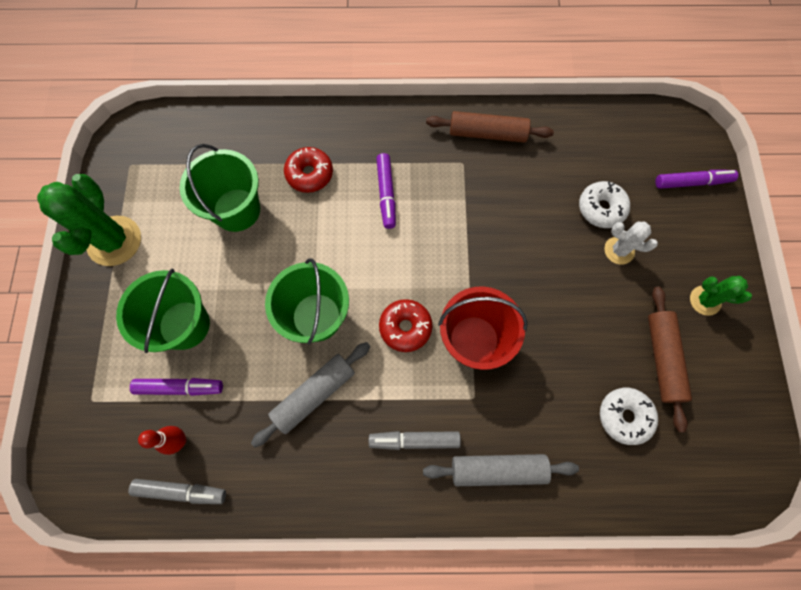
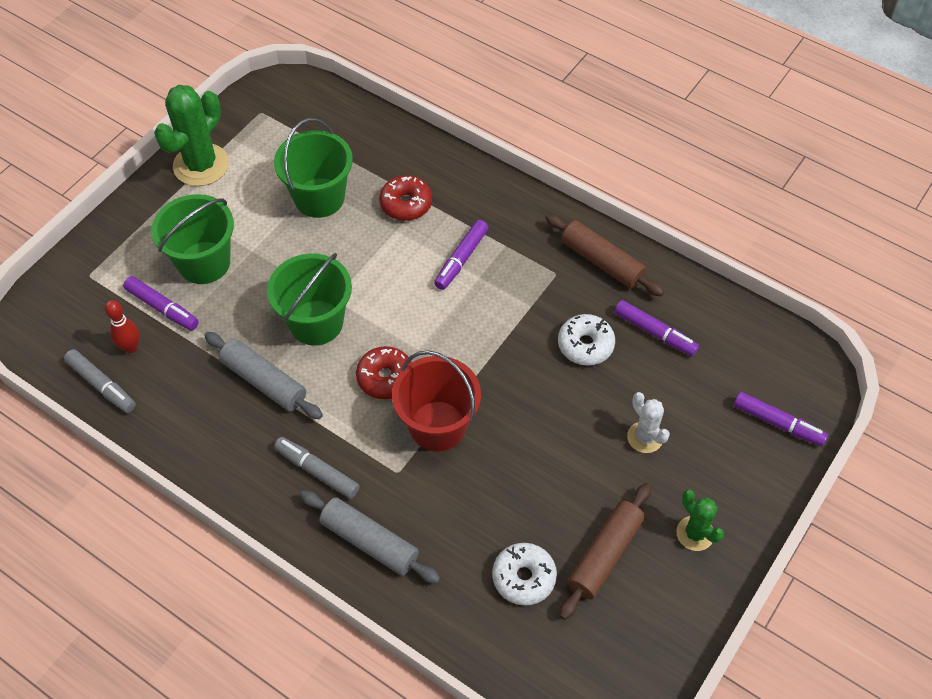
camera: 35 degrees right, 15 degrees down
(314, 395) = (264, 382): grey rolling pin -> grey rolling pin turned 45 degrees clockwise
(564, 166) = (655, 333): none -> purple marker
(601, 208) = (659, 391): white donut -> white donut (585, 345)

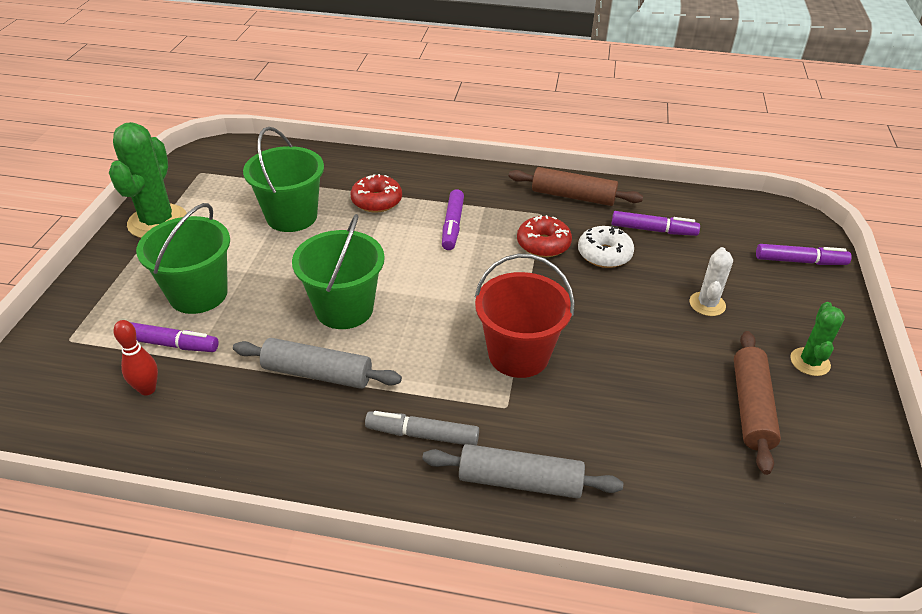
camera: 25 degrees left, 15 degrees down
(102, 385) = (127, 436): grey marker -> none
(385, 378) = (441, 332): red donut -> red donut (543, 244)
(524, 577) = (695, 455): white donut -> none
(645, 437) = (707, 304): white cactus -> white cactus turned 75 degrees clockwise
(695, 533) = (810, 362): green cactus -> green cactus turned 75 degrees clockwise

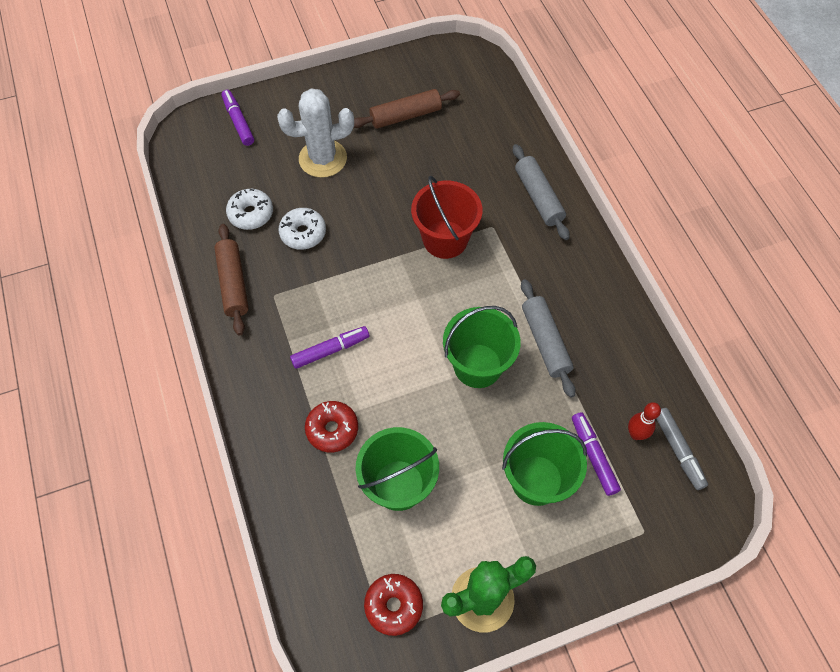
camera: 120 degrees left, 20 degrees up
(422, 435) = (545, 257): grey marker -> grey marker (678, 450)
(543, 244) = (315, 276): red donut -> red donut (393, 605)
(653, 230) = (251, 214): purple marker -> white donut
(707, 304) = (323, 159): white cactus -> white cactus, size x1.80
(810, 362) = (346, 98): green cactus -> none

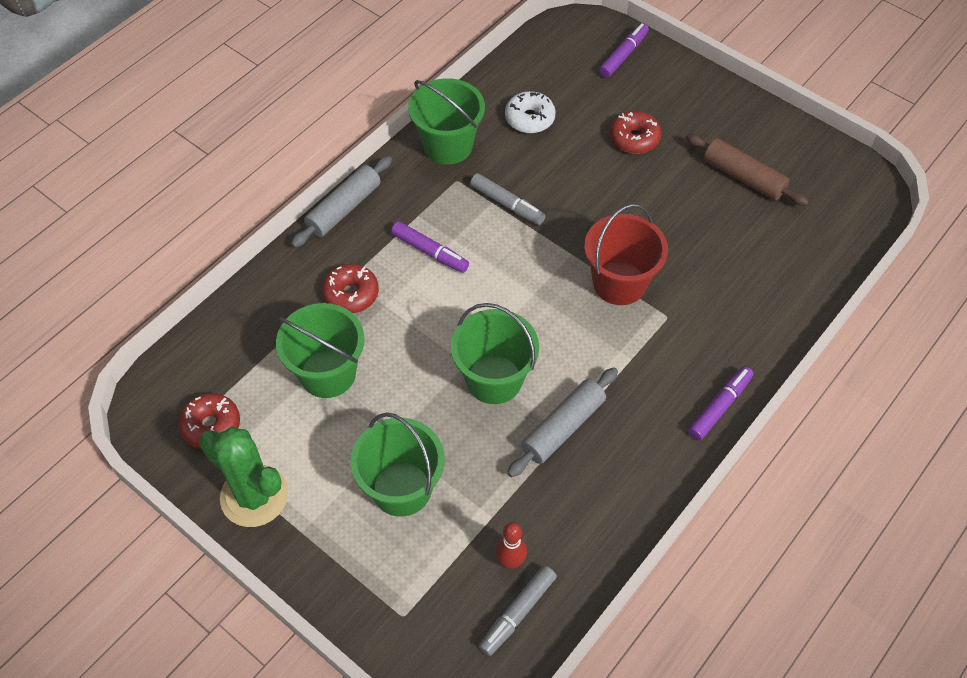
camera: 60 degrees right, 5 degrees down
(233, 283) = (448, 146): brown rolling pin -> green bucket
(303, 233) = (538, 167): white donut -> none
(323, 159) = (634, 138): white cactus -> red donut
(323, 273) = (507, 204): none -> grey marker
(538, 197) = (738, 341): grey rolling pin -> grey rolling pin (344, 209)
(593, 456) = (460, 530): purple marker -> purple marker (719, 407)

